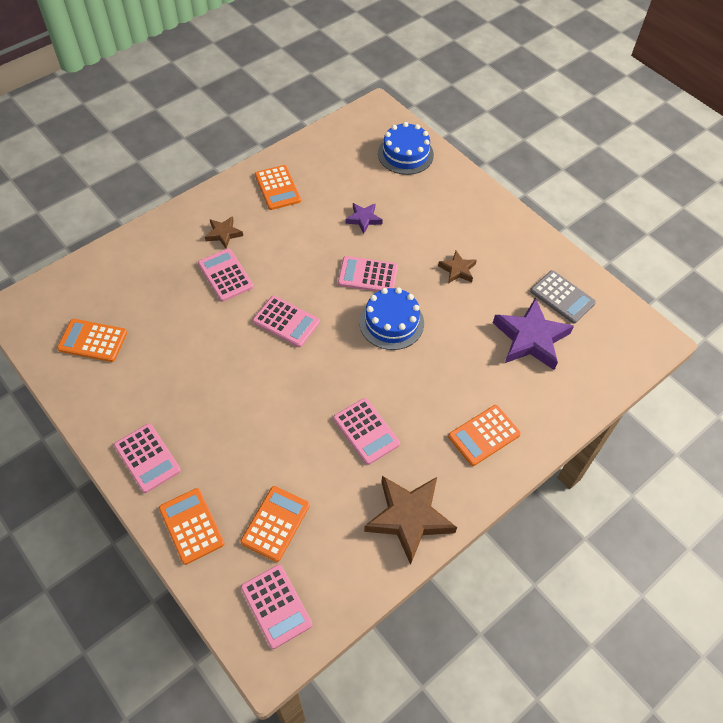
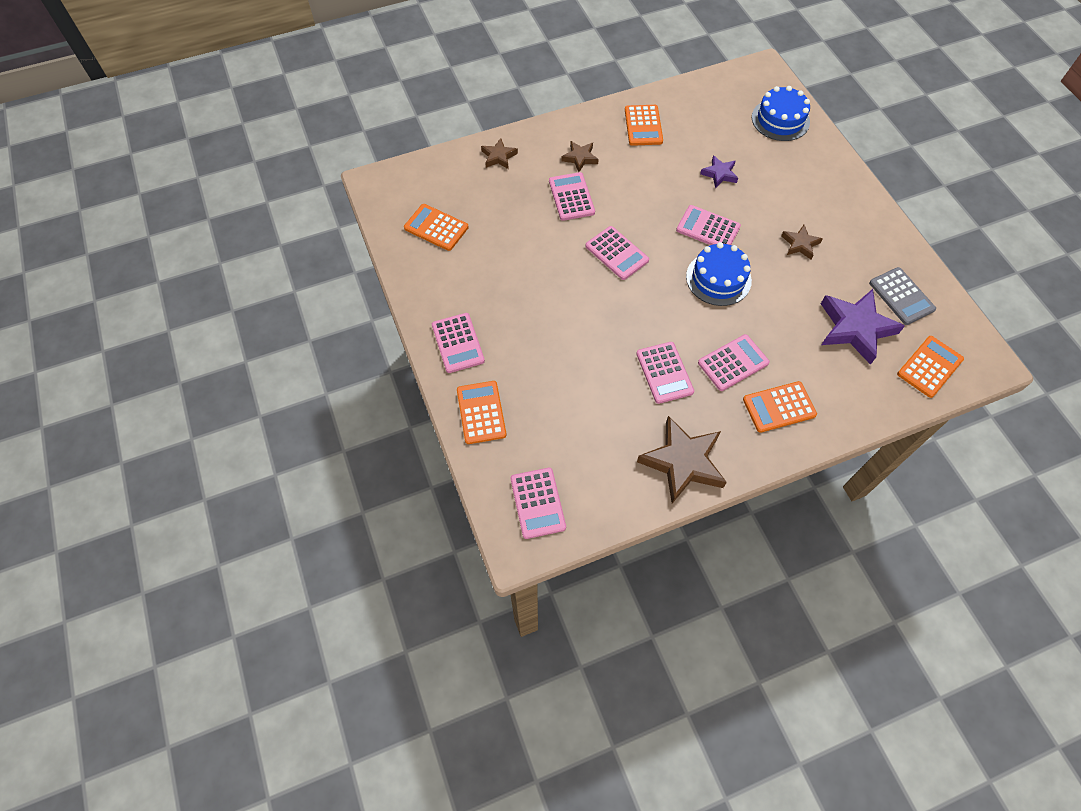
camera: 20 degrees right, 5 degrees up
(140, 251) = (499, 156): none -> brown star
(275, 523) = (557, 432): orange calculator -> orange calculator (929, 367)
(429, 403) = (733, 363): none -> pink calculator

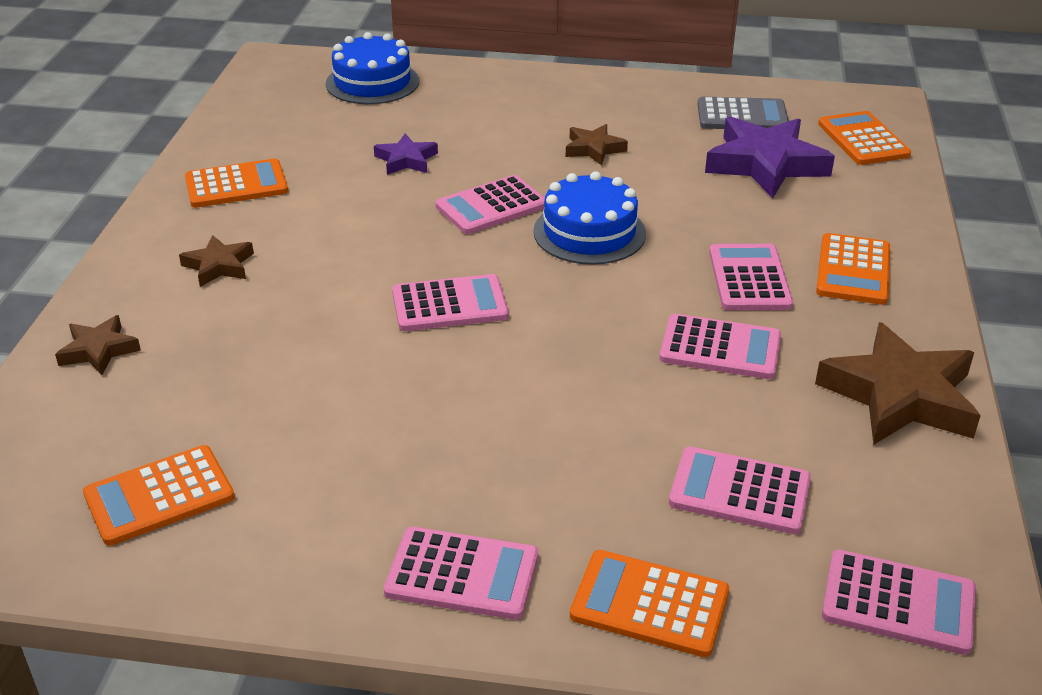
camera: 60 degrees left, 25 degrees down
(571, 197) = (286, 305): pink calculator -> pink calculator (739, 491)
(643, 126) = (236, 185): orange calculator -> orange calculator turned 45 degrees counterclockwise

